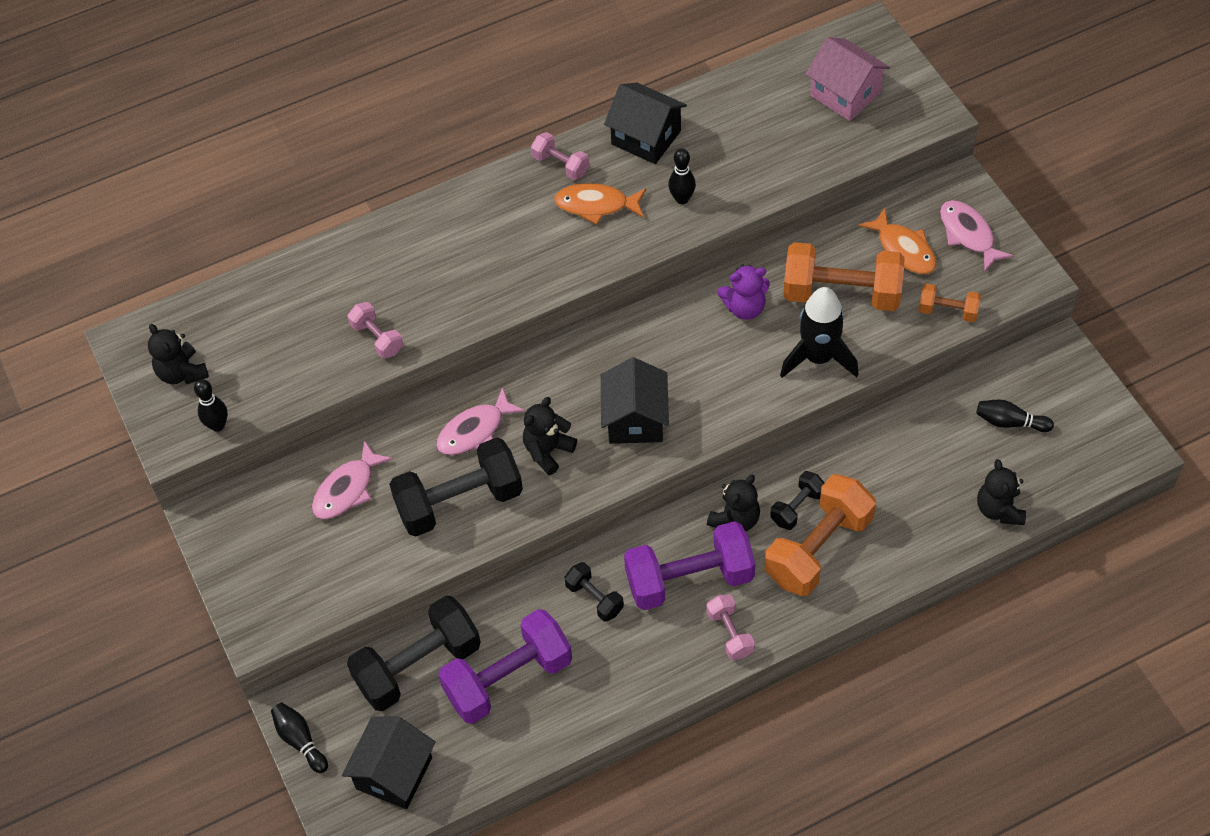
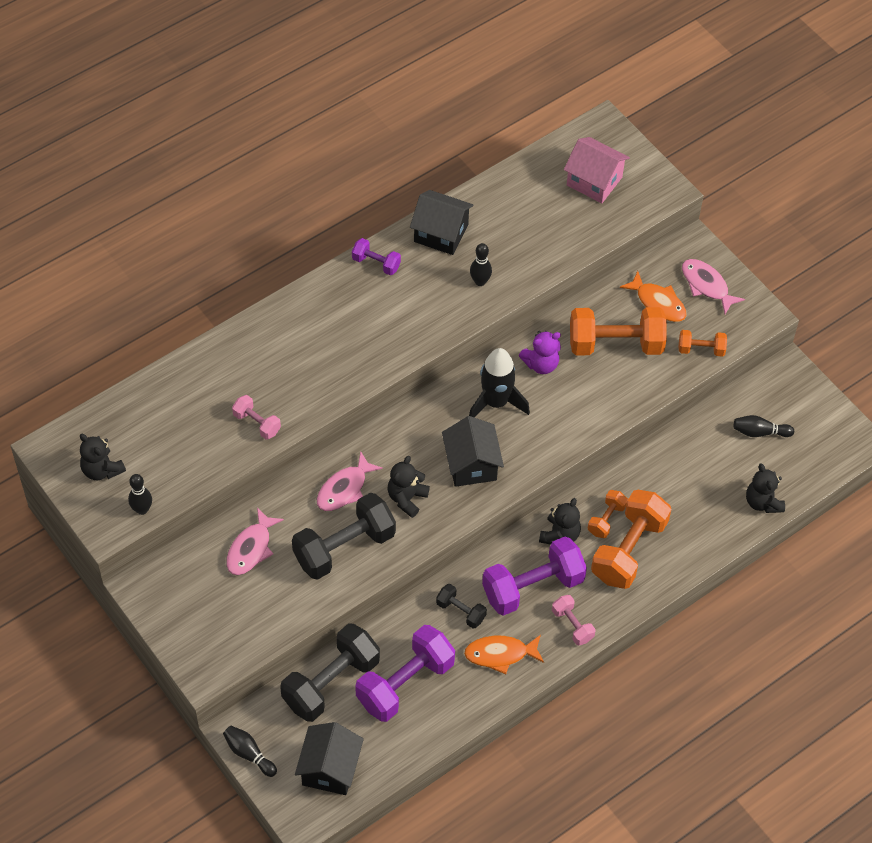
camera: 15 degrees left, 0 degrees up
(560, 165) = (376, 263): pink dumbbell -> purple dumbbell
(596, 205) = (412, 294): orange fish -> orange fish (500, 654)
(797, 507) = (606, 519): black dumbbell -> orange dumbbell
(818, 358) = (606, 398): black rocket -> black rocket (496, 402)

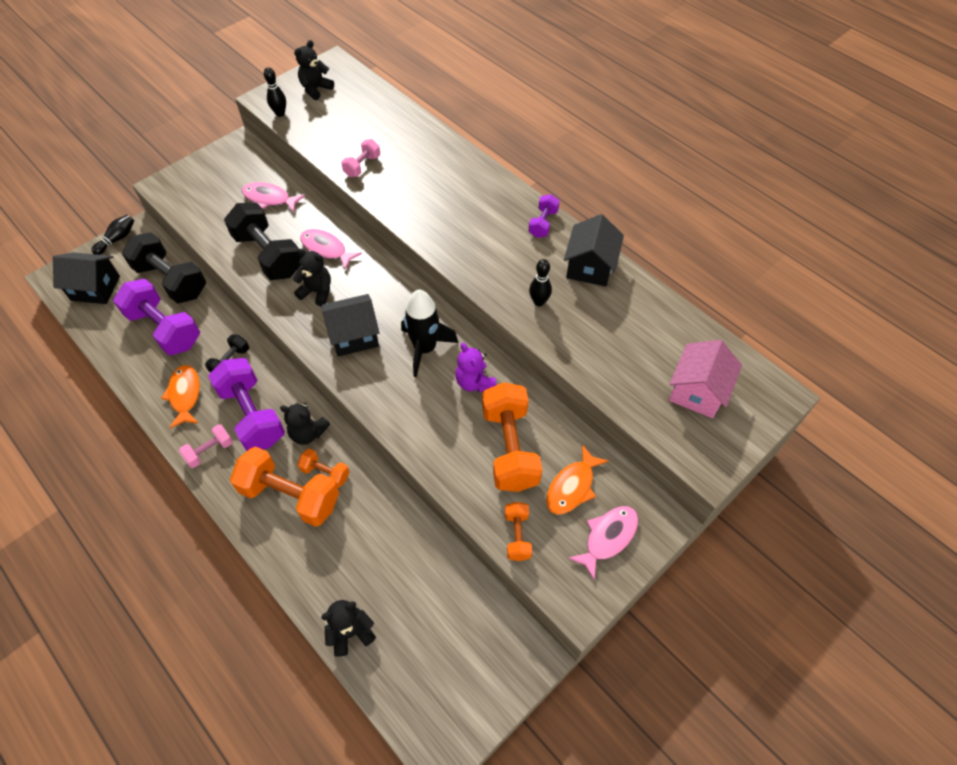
camera: 85 degrees right, 0 degrees up
(760, 432) = (443, 625): black bowling pin -> none

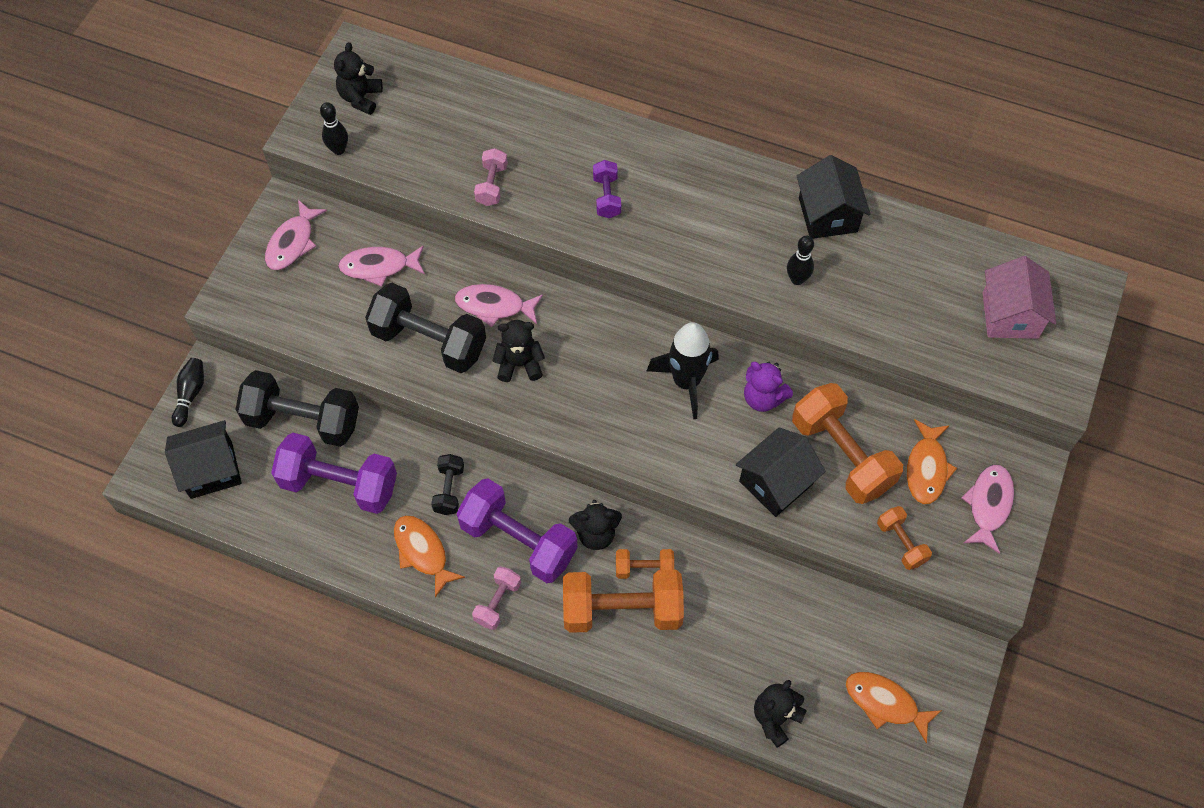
camera: 25 degrees left, 5 degrees up
(227, 166) = (292, 243): none -> pink fish
(354, 336) = (597, 399): black house -> black house (776, 482)
(444, 663) = (885, 703): none -> orange fish
(543, 223) = (747, 180): purple dumbbell -> purple dumbbell (607, 197)

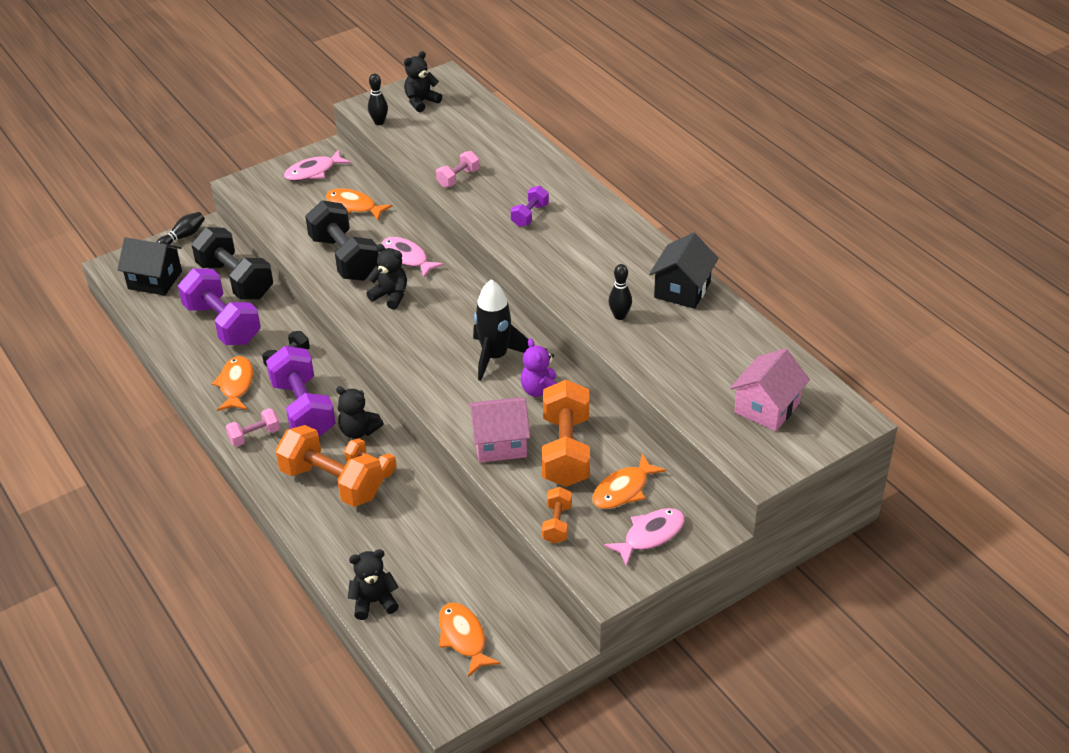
camera: 35 degrees right, 20 degrees down
(379, 267) = (354, 206): pink fish -> orange fish
(776, 482) = (500, 443): black house -> pink house

